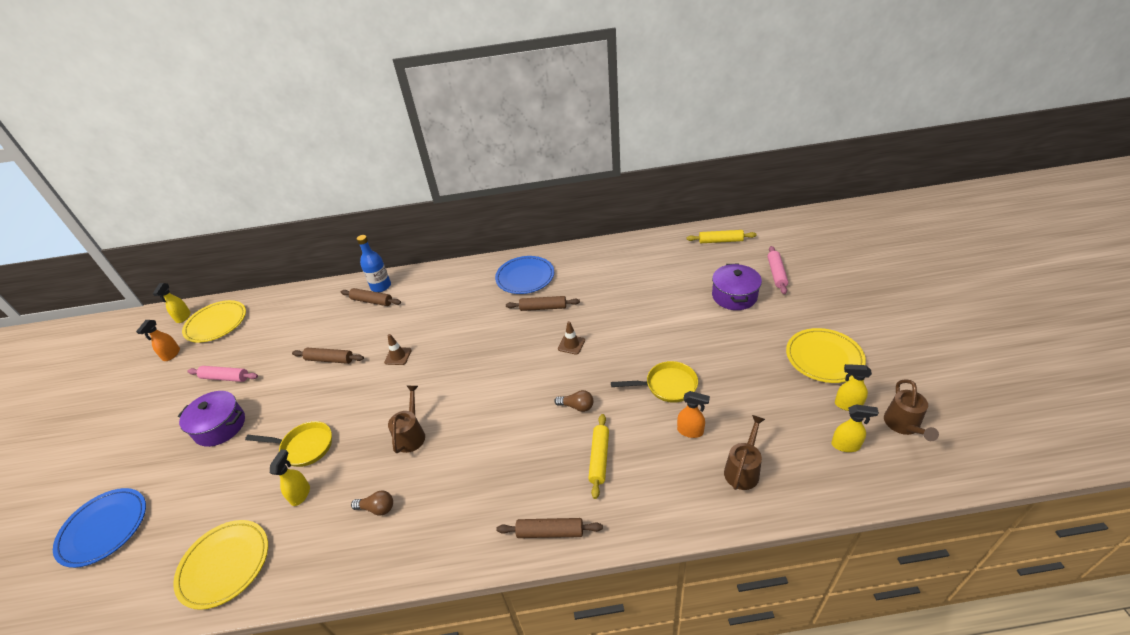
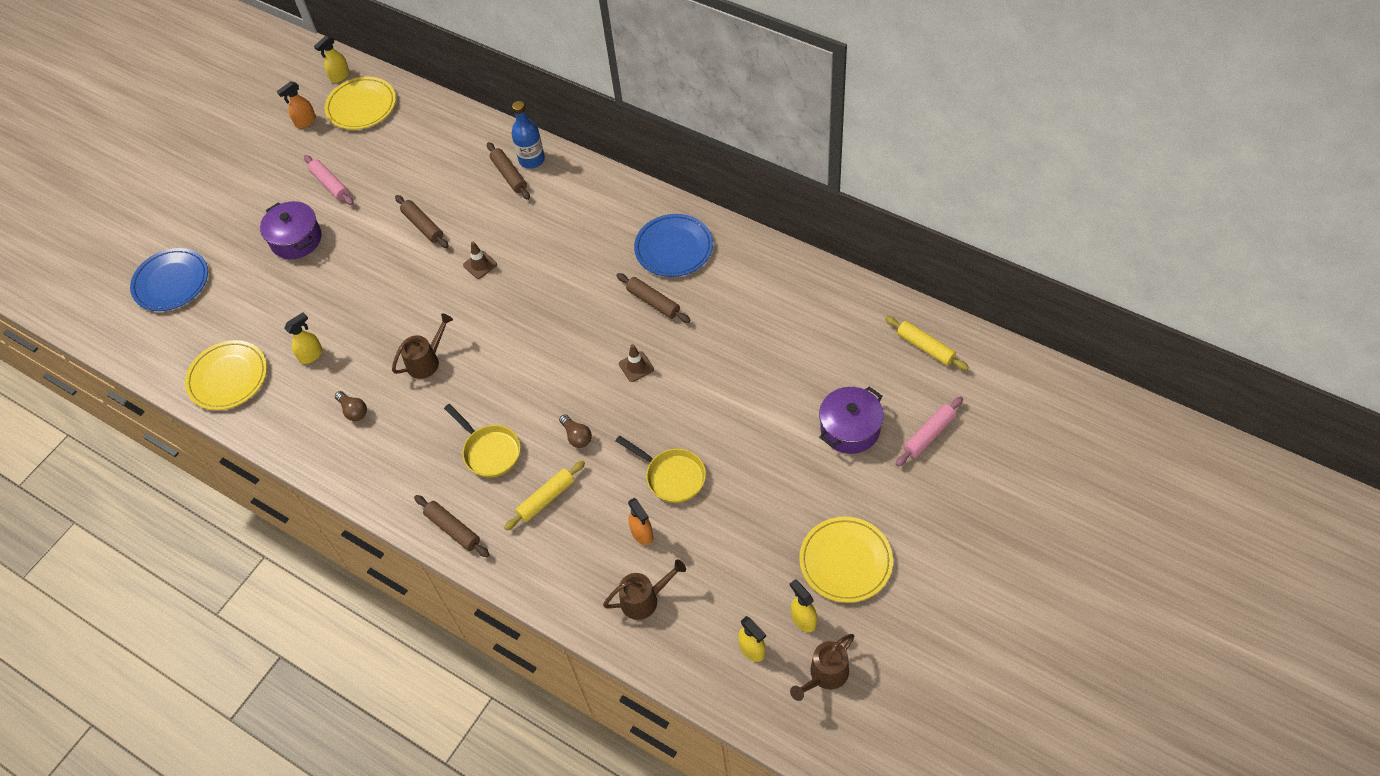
camera: 40 degrees right, 15 degrees up
(304, 447) = (342, 310): yellow pan -> yellow pan (489, 451)

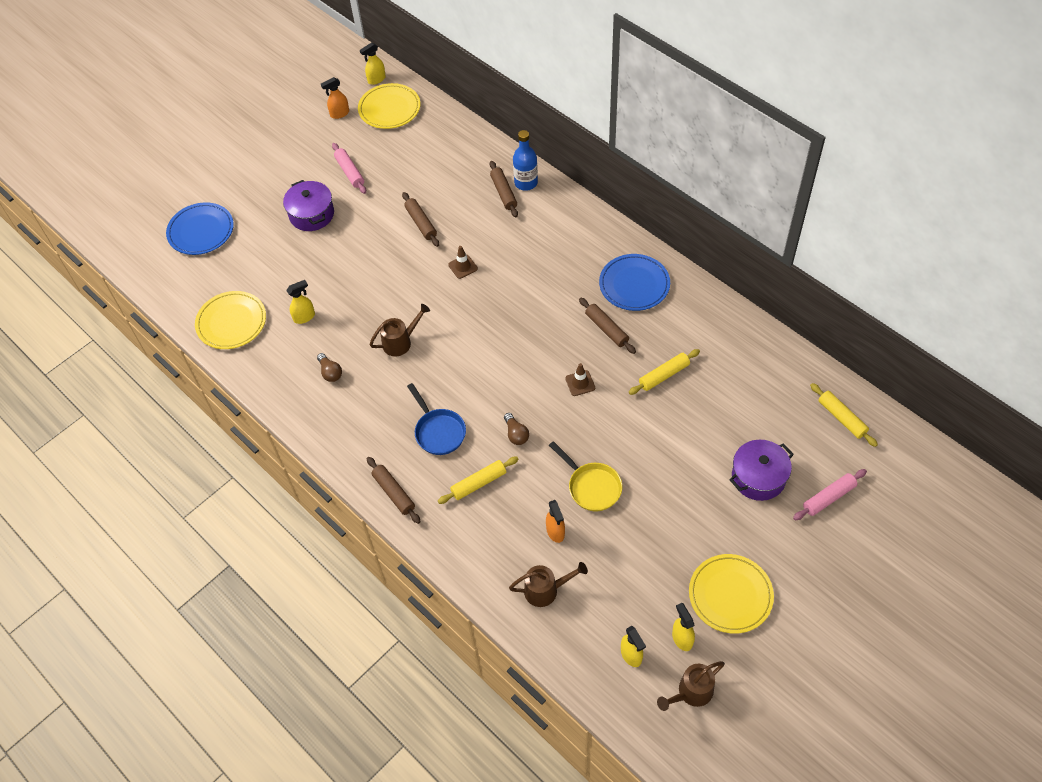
camera: 10 degrees right, 0 degrees up
(489, 451) = (438, 431): yellow pan -> blue pan
(726, 340) = (664, 375): none -> yellow rolling pin

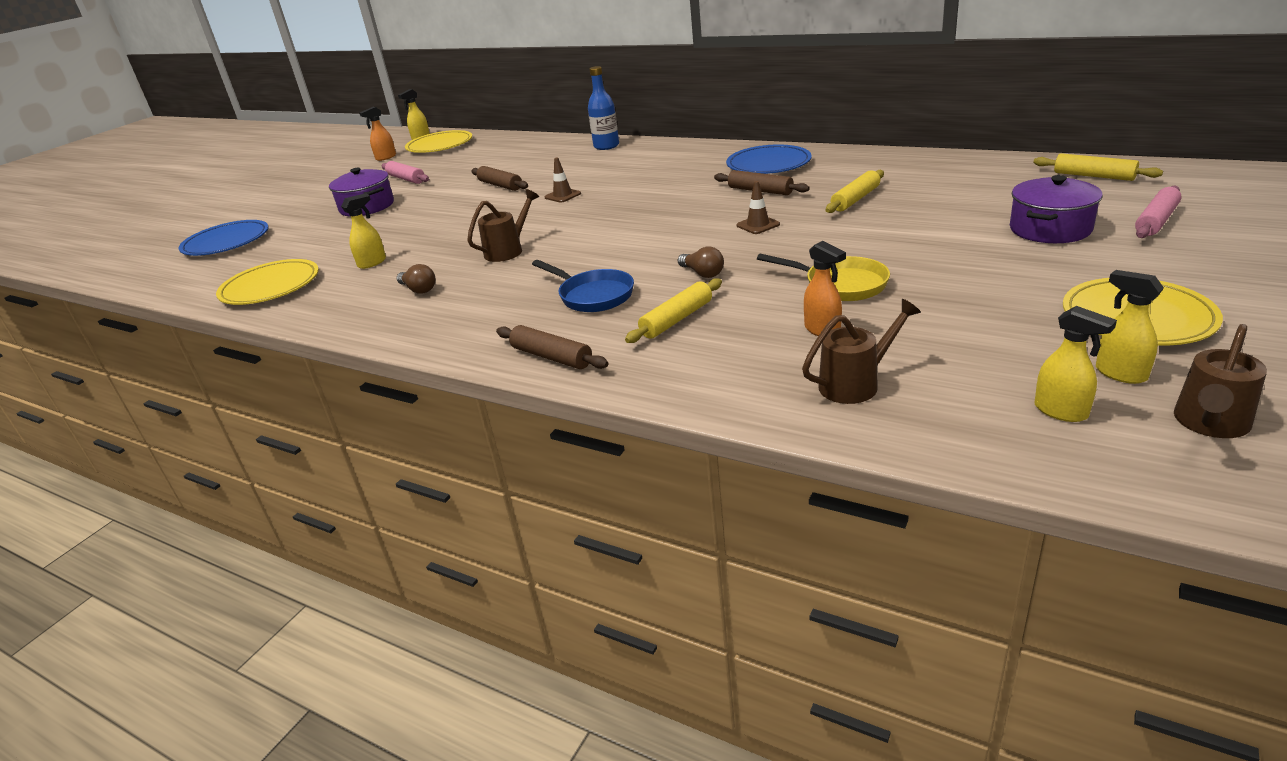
camera: 15 degrees left, 25 degrees down
(503, 193) = (585, 154): brown rolling pin -> none

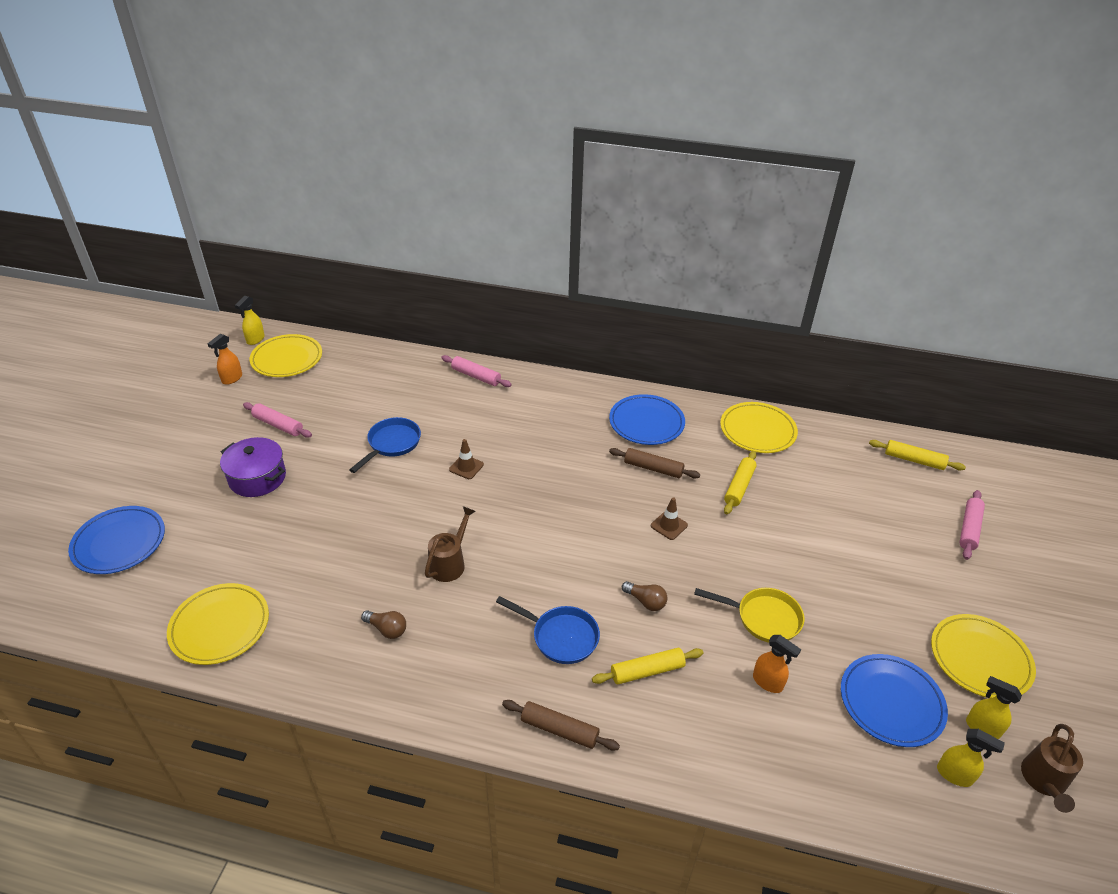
camera: 20 degrees left, 10 degrees up
(372, 263) = (315, 583): yellow spray bottle -> none
(500, 185) = (392, 444): brown rolling pin -> blue pan
(606, 146) = (476, 376): blue bottle -> pink rolling pin
(677, 319) = (647, 671): yellow rolling pin -> yellow rolling pin turned 45 degrees clockwise
(856, 383) = (812, 751): brown watering can -> none
(896, 164) = (757, 430): none -> yellow plate
(987, 349) = (891, 702): none -> blue plate
(1050, 229) = (899, 538): purple pot -> none

